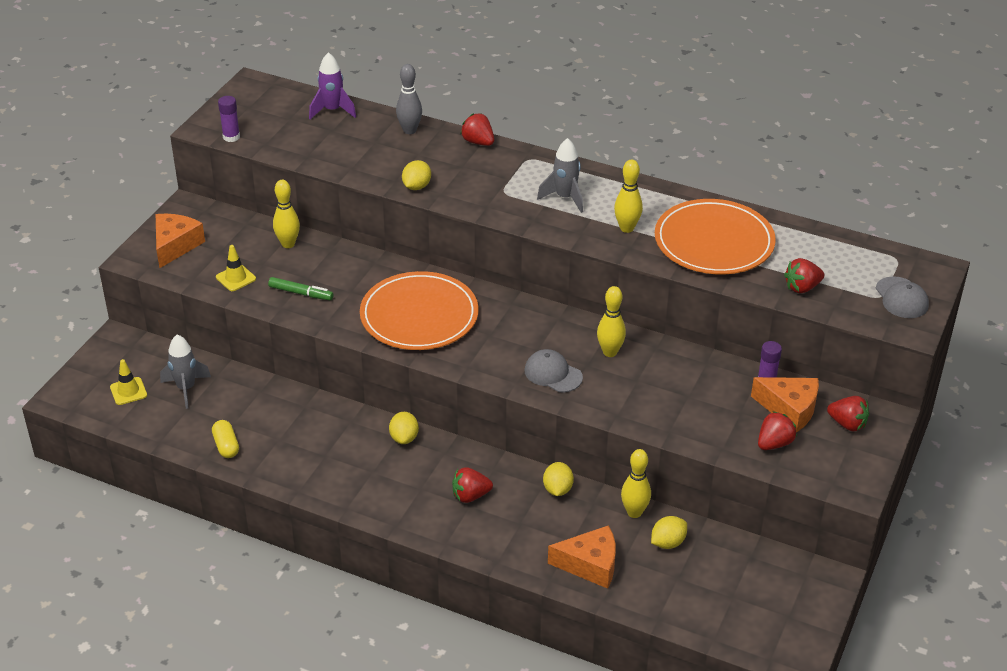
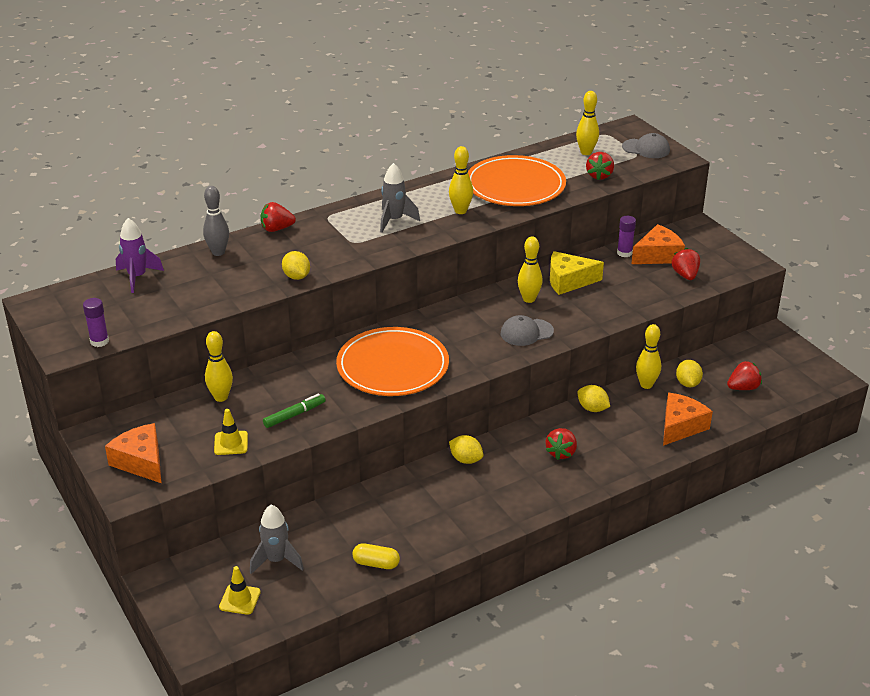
camera: 55 degrees left, 5 degrees down
(670, 365) = (568, 281): none -> yellow cheese
(839, 260) = (586, 152): none -> yellow bowling pin
(847, 424) = (692, 241): red strawberry -> red strawberry (743, 388)

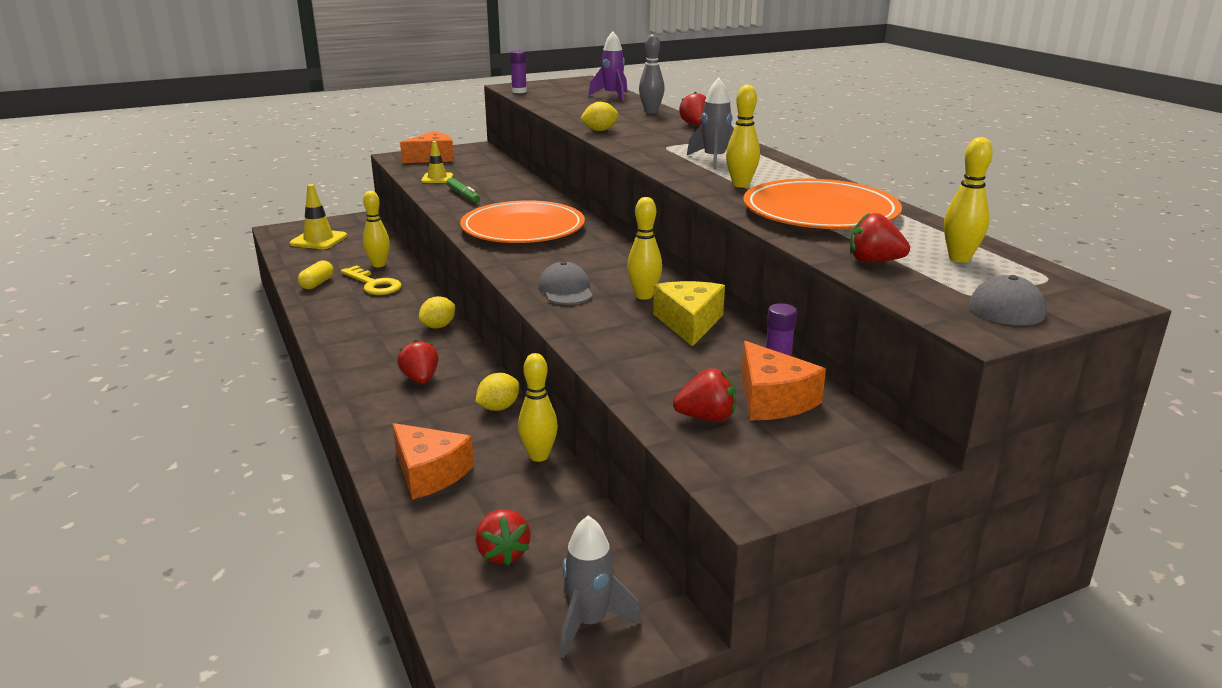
camera: 95 degrees right, 10 degrees down
(221, 397) = (503, 175): yellow bowling pin -> yellow bowling pin (379, 265)
(240, 599) = (318, 240): yellow traffic cone -> yellow traffic cone, size x1.55
(276, 560) = (352, 250): grey rocket -> grey rocket (589, 623)
(375, 520) = (374, 284): none -> yellow key
(561, 453) = (420, 379): red strawberry -> red strawberry turned 45 degrees clockwise
(687, 383) = (531, 495): yellow lemon -> none

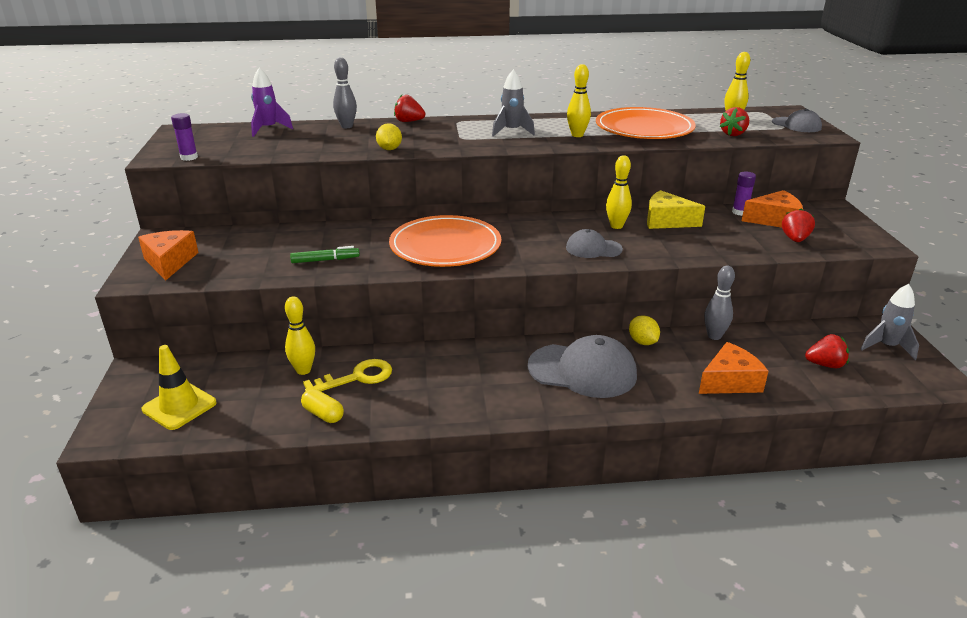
camera: 70 degrees left, 5 degrees up
(420, 379) = (582, 371): red strawberry -> grey cap
(437, 178) = (252, 267): yellow traffic cone -> none
(438, 326) = (483, 351): yellow lemon -> none
(539, 456) = (714, 336): yellow bowling pin -> grey bowling pin

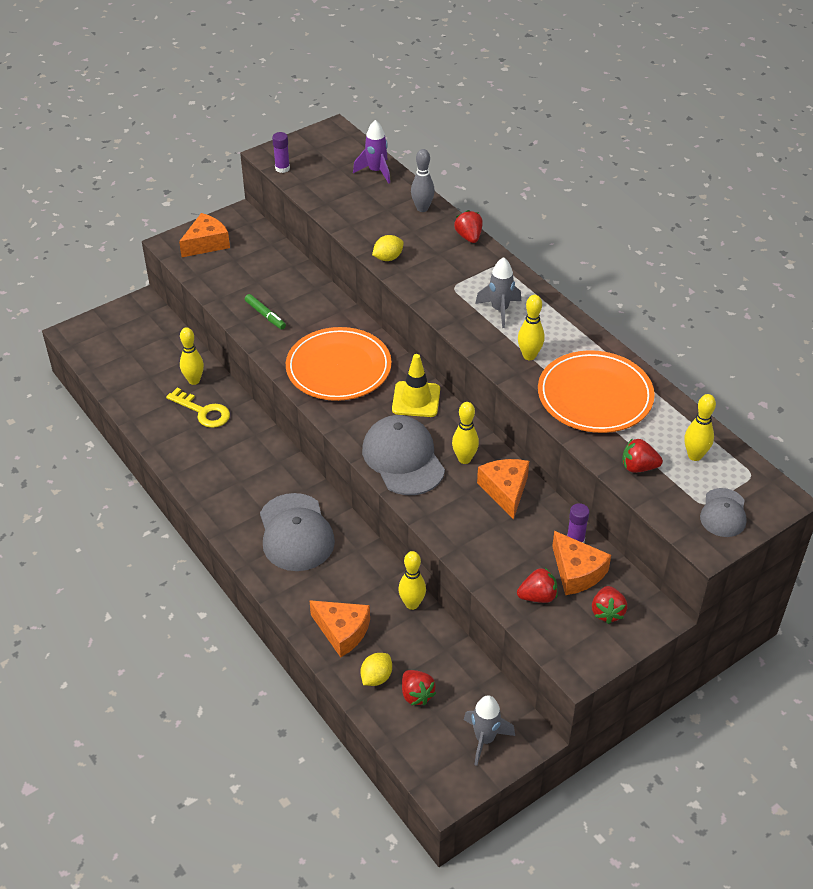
camera: 60 degrees right, 15 degrees up
(179, 406) = (119, 346): yellow traffic cone -> yellow traffic cone (416, 399)
(323, 414) = (152, 416): yellow capsule -> none
(593, 248) = (403, 458): grey cap -> grey cap, size x1.78
(642, 342) = (366, 557): yellow lemon -> yellow lemon (376, 677)
(666, 221) = (505, 490): yellow cheese -> orange cheese
(714, 336) = (412, 604): grey bowling pin -> yellow bowling pin
(823, 221) = (607, 612): none -> red strawberry

